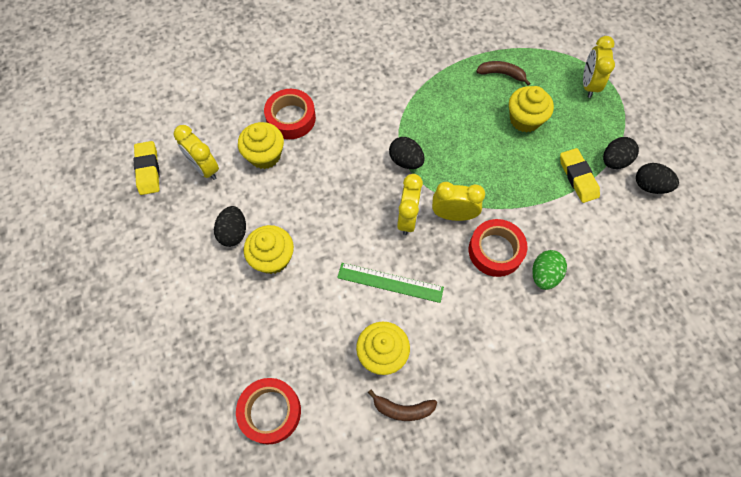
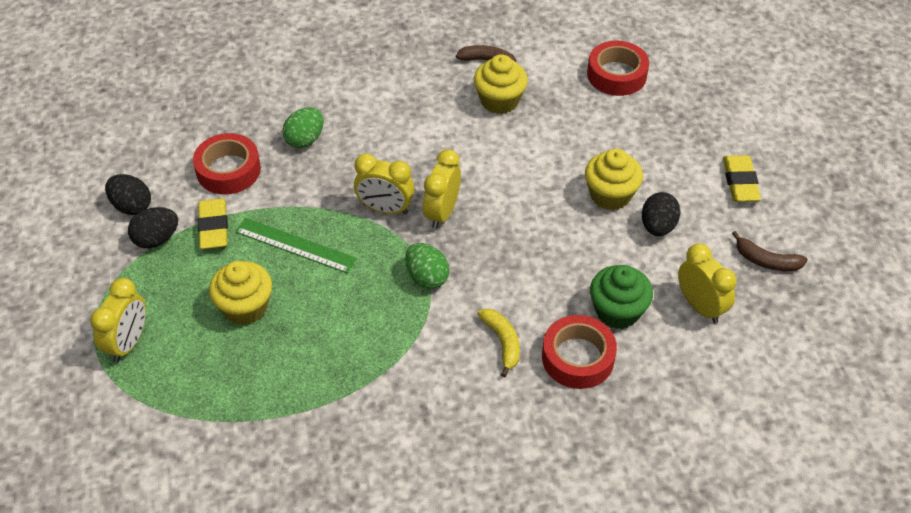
camera: 170 degrees left, 15 degrees down
(148, 170) = (778, 315): yellow eraser -> yellow eraser (740, 182)
(265, 155) = (617, 311): yellow cupcake -> green cupcake
(343, 121) = (502, 343): none -> yellow banana
(390, 282) = (478, 155): green ruler -> green ruler (295, 245)
(405, 161) = (427, 277): black egg -> green egg
(495, 251) = (349, 168): red tape -> red tape (228, 170)
(502, 74) = (247, 378): brown banana -> brown banana (766, 260)

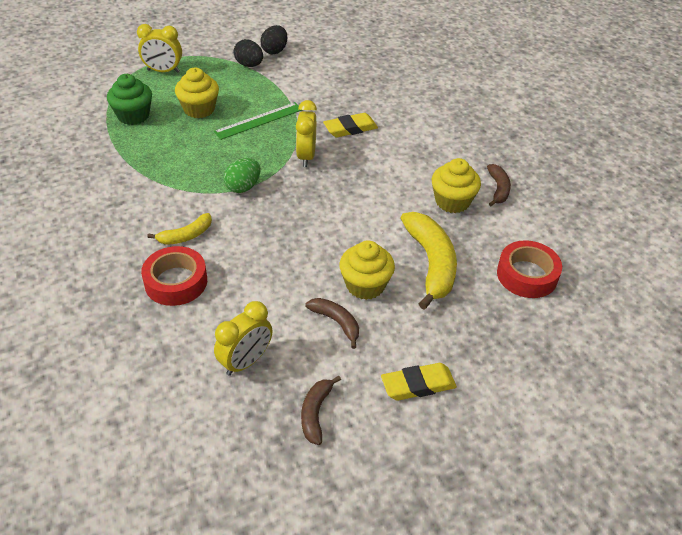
camera: 75 degrees right, 5 degrees down
(214, 227) = (265, 84): yellow eraser -> yellow eraser (350, 129)
(228, 170) = (319, 81): red tape -> none
(295, 245) = (259, 121): green ruler -> green ruler turned 45 degrees clockwise
(305, 140) = (362, 108): green egg -> none
(442, 213) = (311, 186): yellow clock -> none
(589, 139) = (431, 264): none -> yellow banana
(617, 311) = (229, 302): green cupcake -> green cupcake (133, 116)
(658, 226) = (336, 322): black egg -> brown banana

